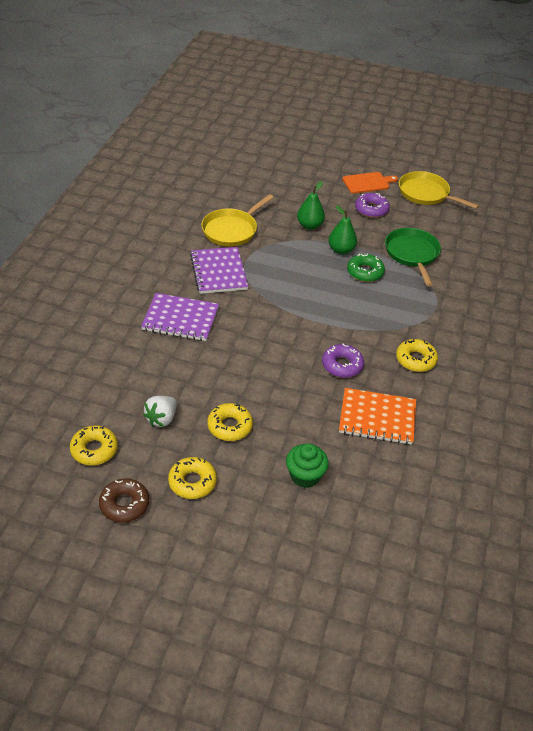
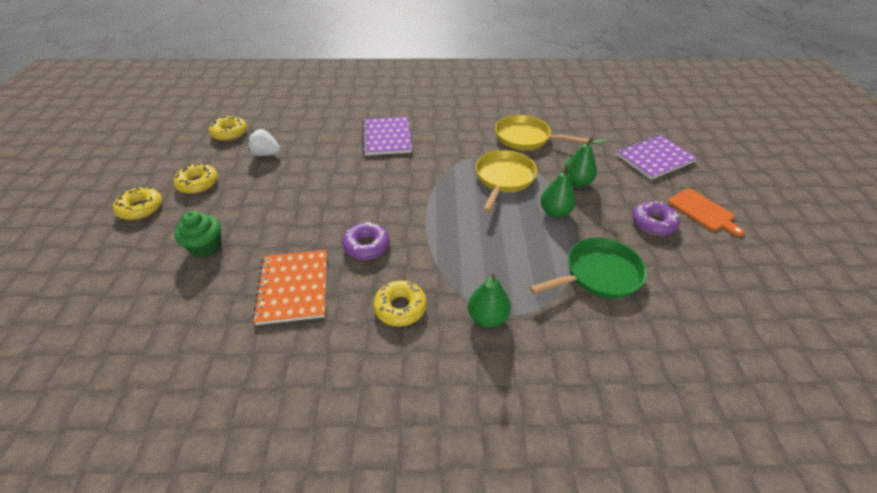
camera: 75 degrees right, 0 degrees up
(124, 504) = (175, 157): brown donut -> none
(218, 272) = (460, 143): purple notebook -> purple notebook (654, 158)
(230, 426) = (264, 189): yellow donut -> yellow donut (141, 208)
(365, 272) = (531, 237): green donut -> none
(426, 194) = (742, 269): yellow pan -> yellow pan (503, 178)
(436, 318) = (487, 317): none -> green pear

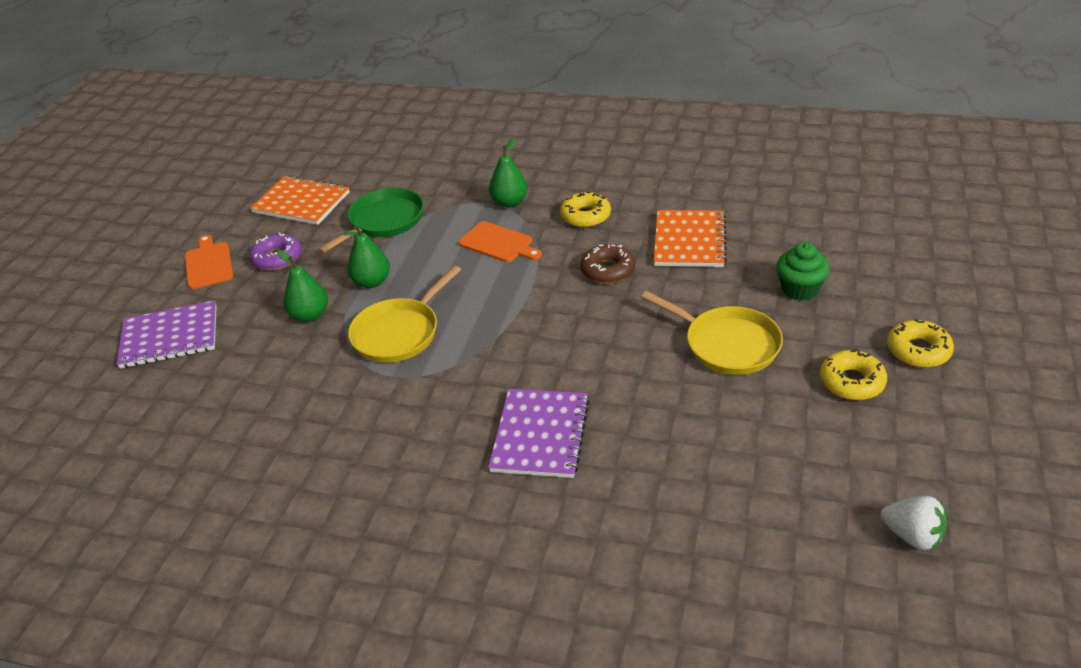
camera: 160 degrees left, 5 degrees down
(230, 133) = (840, 492): yellow donut -> none
(266, 154) = (755, 427): white strawberry -> white strawberry (912, 536)
(366, 246) = (608, 270): purple donut -> brown donut
(473, 262) = (498, 243): none -> orange cutting board
(525, 138) = (312, 400): yellow pan -> yellow pan (727, 344)
(598, 274) = (383, 221): green pan -> green pan turned 135 degrees clockwise
(705, 288) = (301, 202): none -> orange notebook

